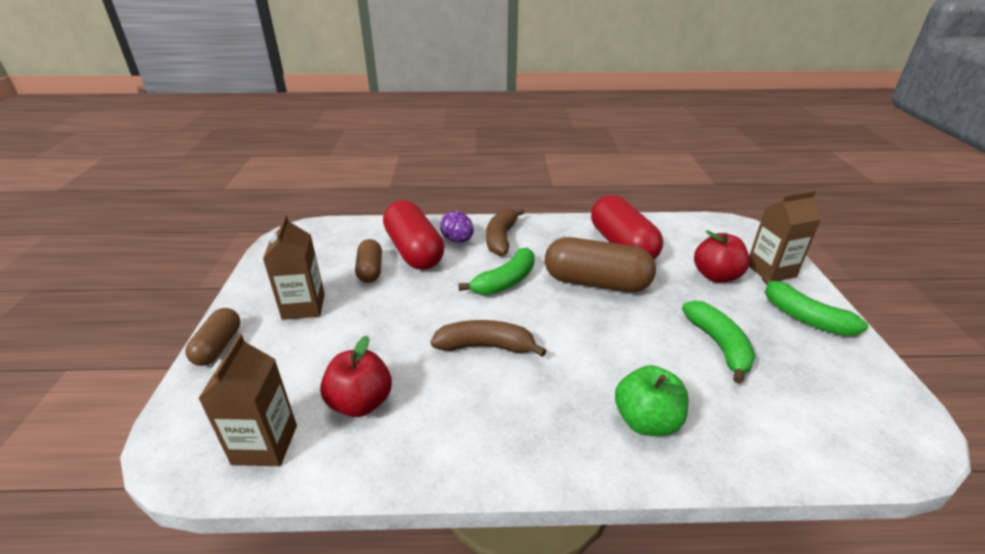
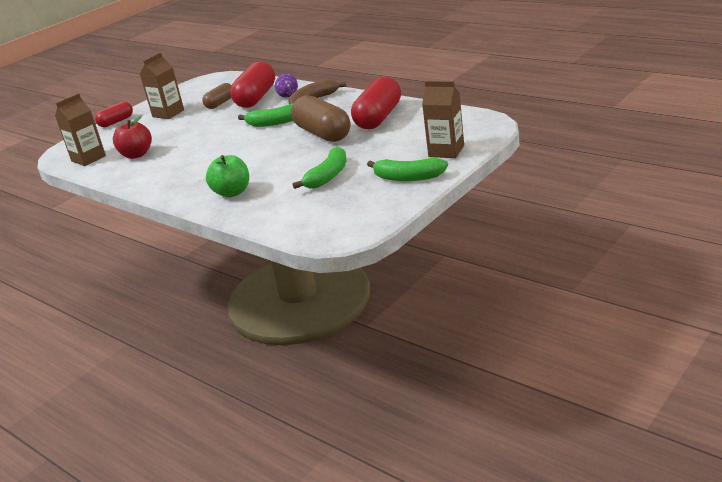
camera: 45 degrees right, 5 degrees down
(218, 346) = (116, 122): brown capsule -> red capsule
(486, 346) = (216, 148): brown banana -> none
(716, 276) = (402, 146): red apple -> none
(804, 317) = (408, 177): green banana -> green banana turned 75 degrees counterclockwise

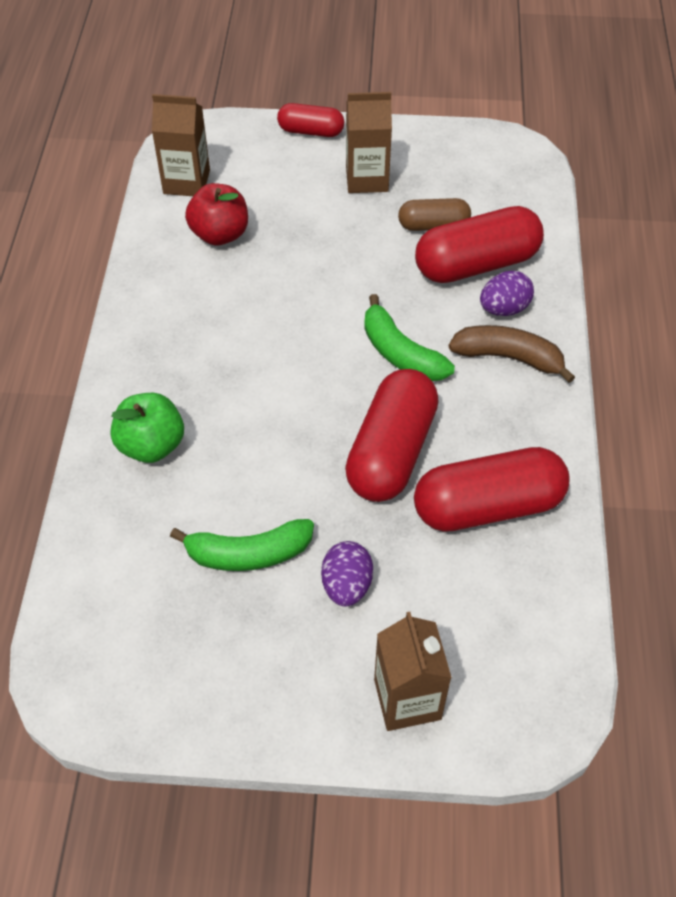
camera: 50 degrees right, 25 degrees up
(322, 133) = (391, 451): brown capsule -> red capsule
(375, 155) = (346, 585): none -> purple egg
(408, 177) = (288, 687): green banana -> none

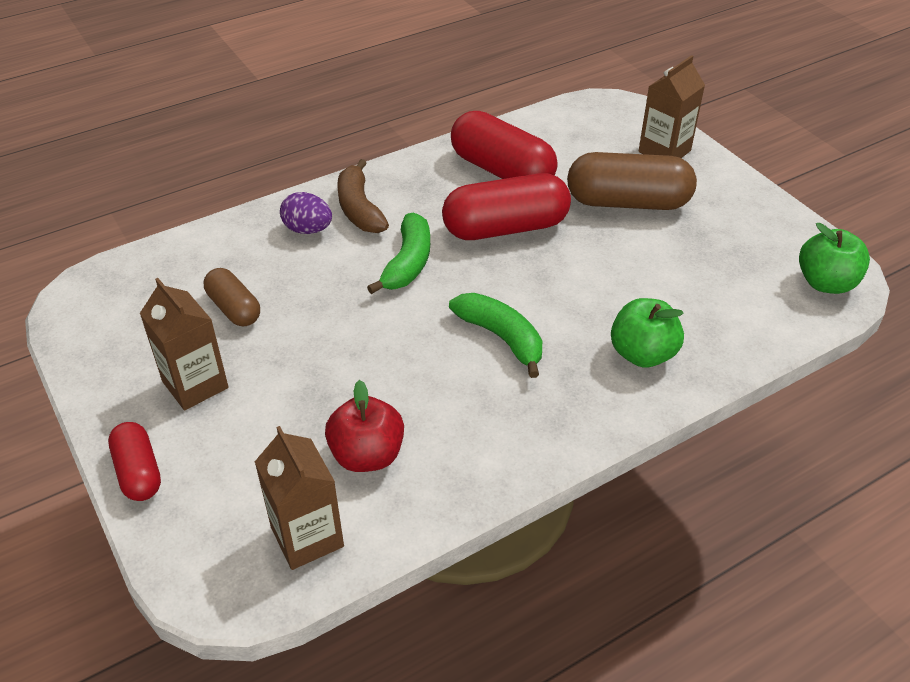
camera: 125 degrees left, 10 degrees down
(84, 668) = (825, 283): none -> green apple
(248, 553) = (661, 254): green banana -> green banana (501, 338)
(346, 585) = (627, 202): purple egg -> brown capsule
(476, 264) = (266, 263): red capsule -> none

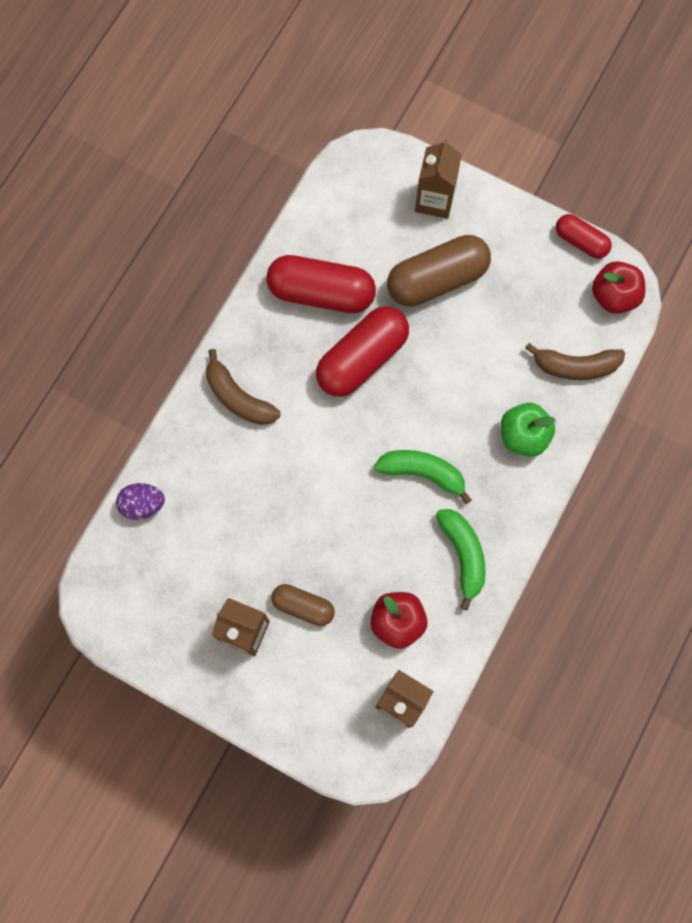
camera: 30 degrees left, 30 degrees up
(138, 472) = (263, 718): red capsule -> red capsule (580, 241)
(234, 308) = (219, 551): brown capsule -> brown capsule (303, 606)
(308, 229) = (215, 442): purple egg -> purple egg (143, 505)
(408, 263) = (313, 436): green banana -> green banana (463, 555)
(744, 321) = (575, 366): none -> brown banana
(825, 283) = (613, 296): green apple -> red apple

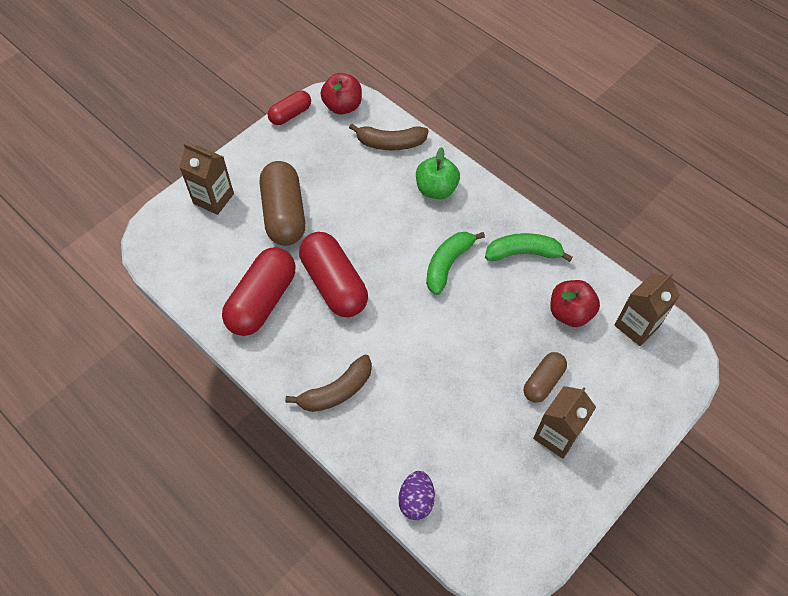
camera: 75 degrees left, 15 degrees down
(575, 366) = (390, 143): brown banana -> brown banana turned 75 degrees clockwise

